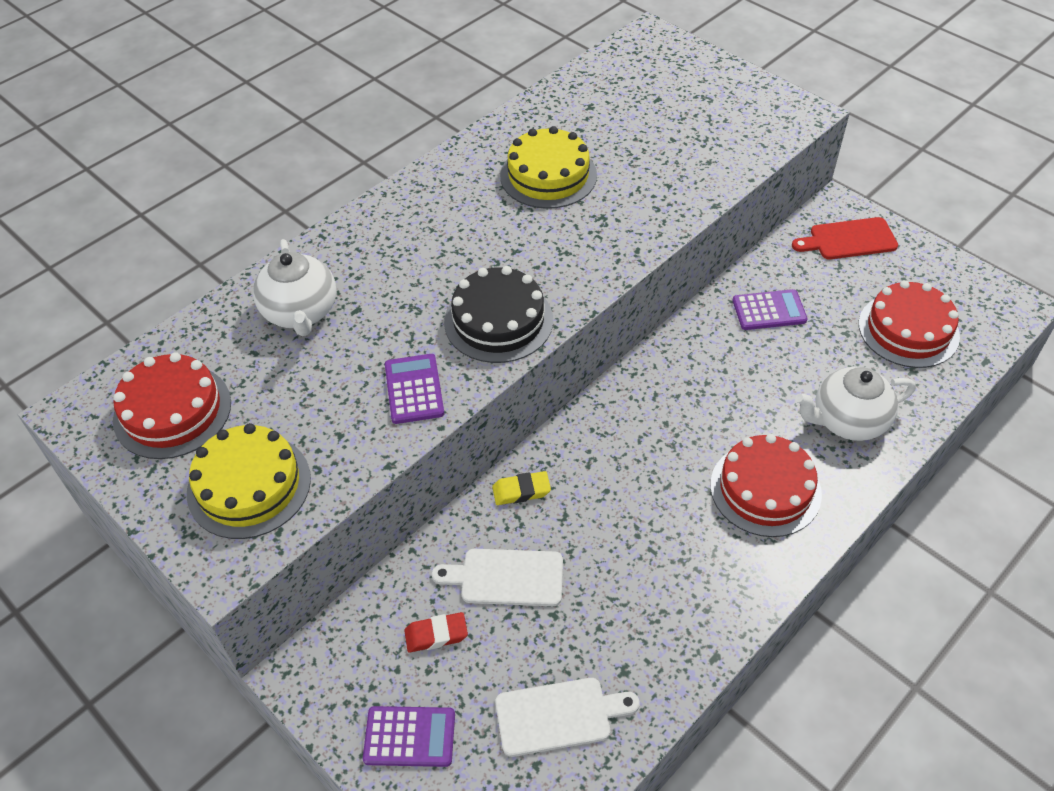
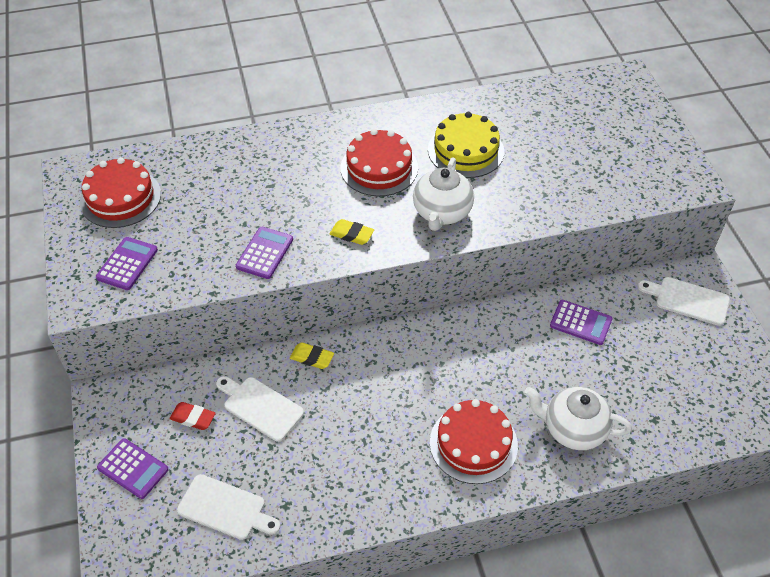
camera: 30 degrees right, 0 degrees up
(249, 485) = (127, 264): yellow cake -> purple calculator
(300, 313) = (236, 171): white teapot -> white teapot (441, 213)
(498, 321) = (351, 234): black cake -> yellow eraser
(848, 239) = (688, 300): red cutting board -> white cutting board
(908, 330) = (677, 389): red cake -> red cake (379, 168)

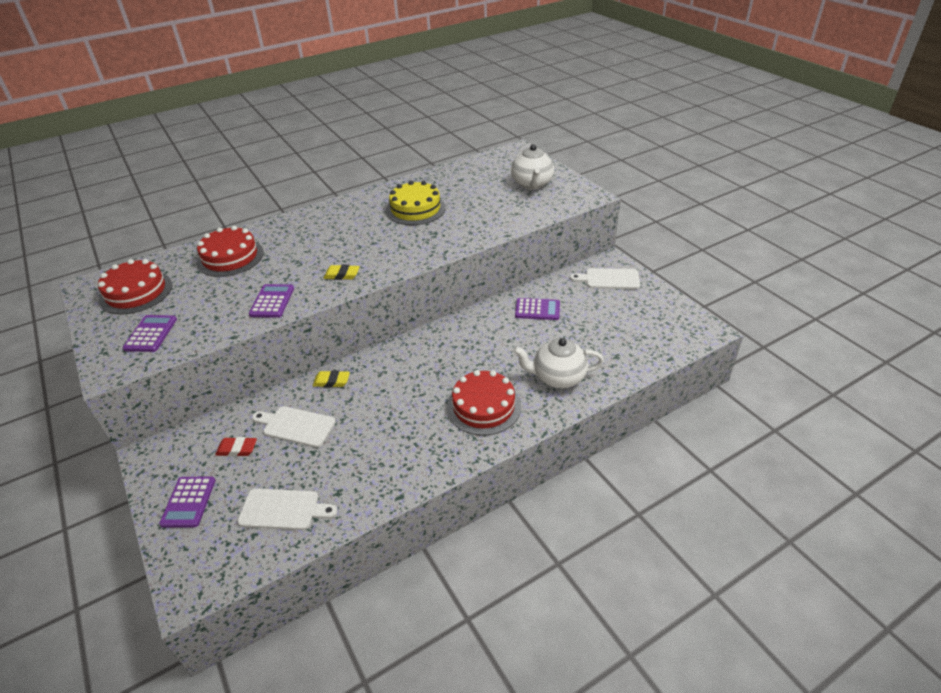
camera: 15 degrees left, 10 degrees down
(133, 469) = (188, 502): purple calculator -> purple calculator turned 75 degrees clockwise
(379, 168) = (351, 231): red cake -> red cake (230, 257)
(441, 213) = (409, 248): white teapot -> white teapot (532, 184)

